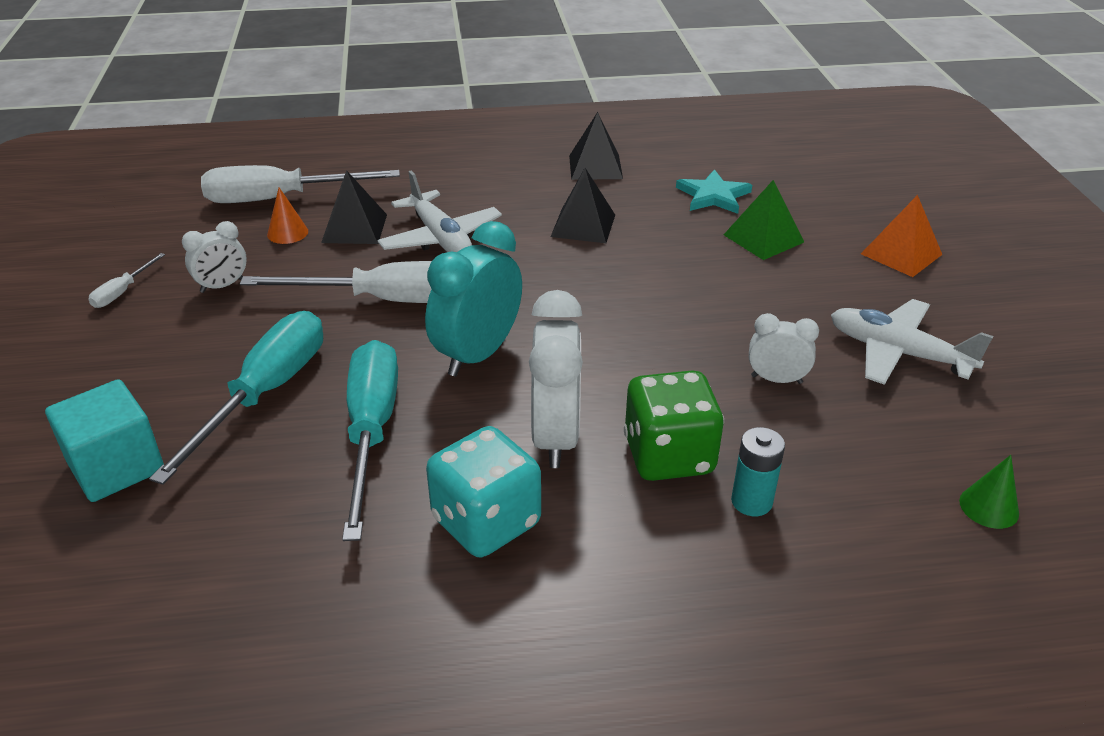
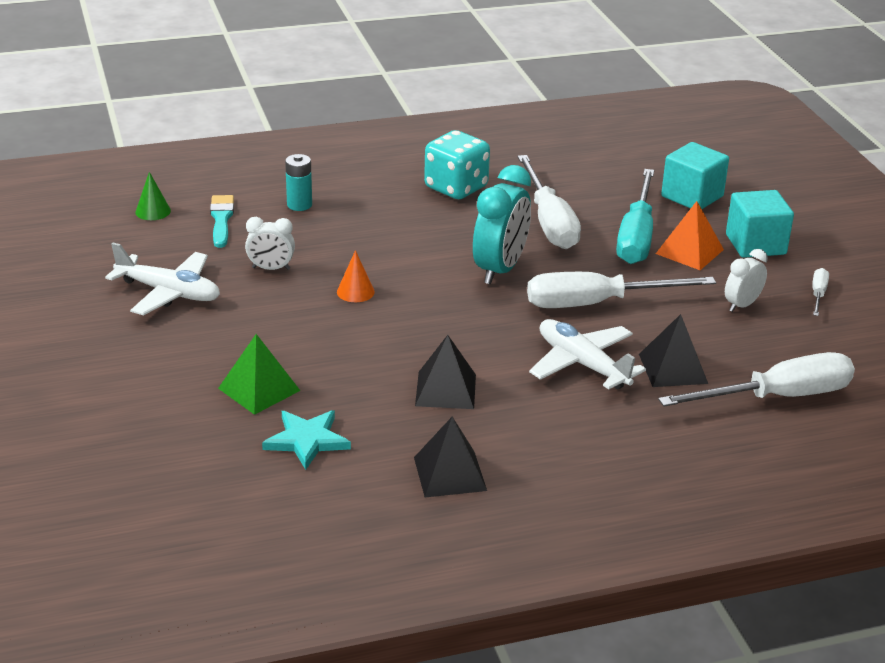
camera: 170 degrees right, 5 degrees down
(117, 367) = (755, 244): none -> turquoise cube
(287, 233) = (733, 358): orange cone -> orange cone (355, 292)
(371, 431) = (549, 222): turquoise screwdriver -> white screwdriver
(555, 436) = (426, 227): white clock -> none
(668, 456) = (351, 222): green dice -> none
(870, 478) = (221, 219): none -> turquoise brush
(901, 254) = (122, 382): orange pyramid -> orange pyramid (689, 251)

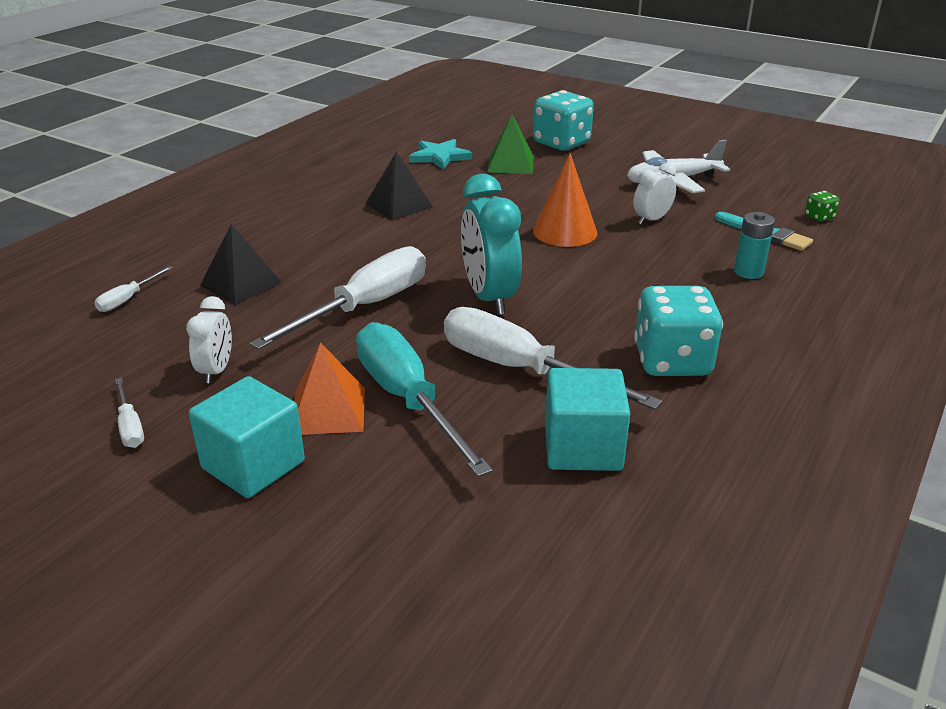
camera: 140 degrees right, 0 degrees up
(153, 211) = (819, 217): green cone -> green dice
(154, 392) = (561, 143): none -> turquoise dice
(355, 292) = (565, 231): orange cone -> orange cone, size x1.74
(450, 473) = (335, 173): black pyramid -> none
(582, 364) = (321, 257): white plane -> none
(692, 196) = (405, 507): turquoise cube -> turquoise cube (582, 447)
(777, 397) = (128, 299): white screwdriver -> white screwdriver, size x0.44

